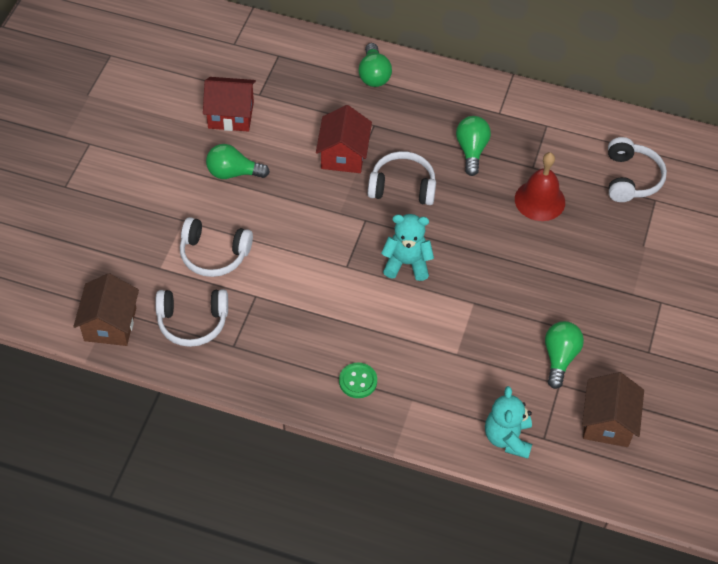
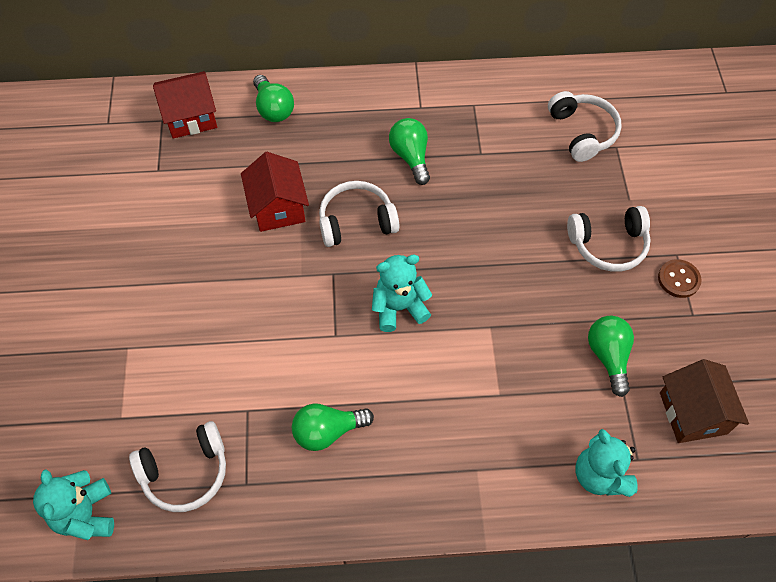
camera: 20 degrees left, 5 degrees up
(110, 324) = (86, 515): brown house -> turquoise teddy bear
(214, 254) = (179, 376): white headphones -> white headphones (608, 244)
(230, 115) = (134, 204): red house -> red house (190, 117)
(233, 173) = (163, 270): green light bulb -> green light bulb (327, 431)
(358, 381) = (407, 472): green button -> none
(539, 200) = (504, 187): red bell -> none
(651, 321) = (678, 279): none -> brown button

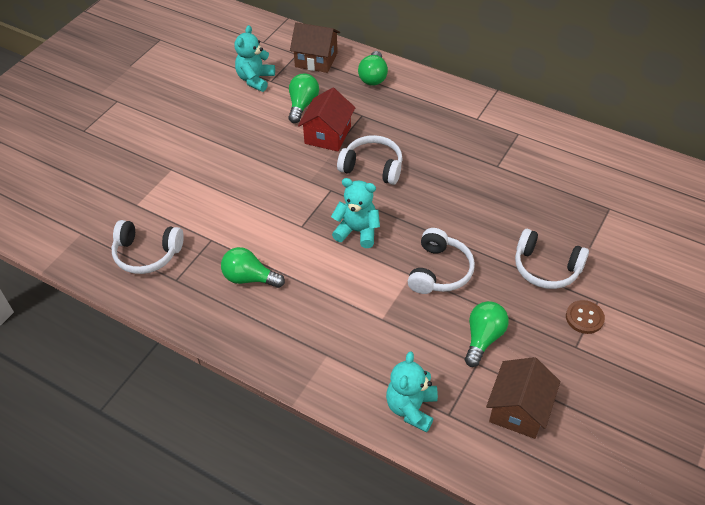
camera: 35 degrees right, 10 degrees down
(86, 515) = (75, 245): turquoise teddy bear -> turquoise teddy bear (255, 80)
(190, 117) = (316, 60): red house -> brown house
(410, 157) = (443, 145): green light bulb -> green light bulb (302, 105)
(582, 132) = (589, 187): white headphones -> white headphones (439, 271)

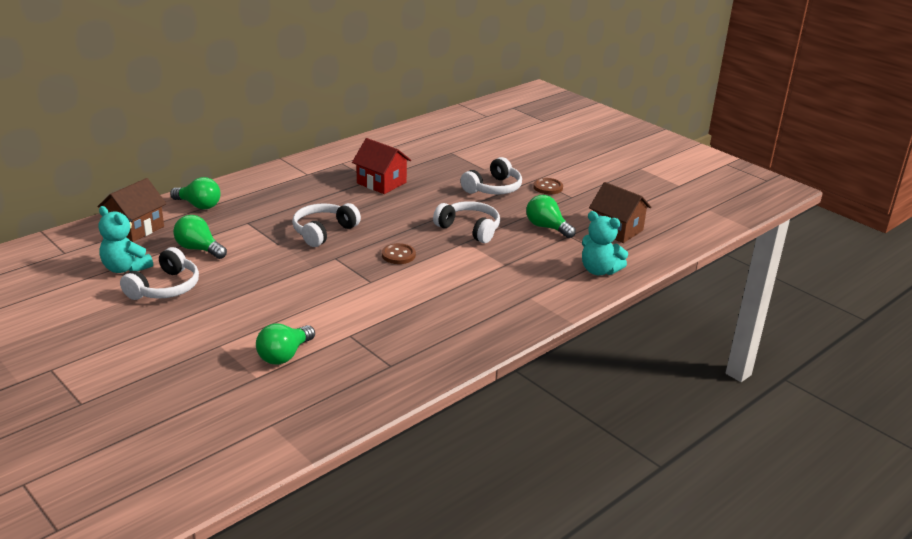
camera: 75 degrees left, 20 degrees down
(147, 253) = (340, 379): white headphones -> white headphones (165, 288)
(249, 278) = (417, 321): green light bulb -> green light bulb (284, 355)
(328, 135) = (258, 244): red house -> red house (381, 183)
(357, 231) = (398, 255): turquoise teddy bear -> brown button

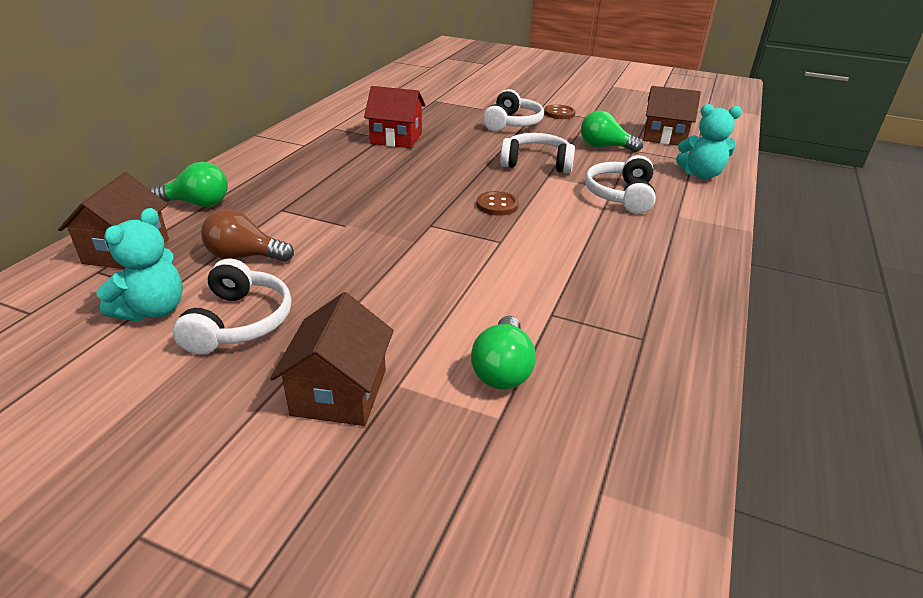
camera: 25 degrees left, 5 degrees up
(125, 268) = (153, 310): turquoise teddy bear -> turquoise teddy bear turned 75 degrees counterclockwise
(186, 339) = (339, 392): none -> brown house
(199, 249) = (244, 256): green light bulb -> brown light bulb
(323, 232) = (386, 199): white headphones -> white headphones (621, 195)

